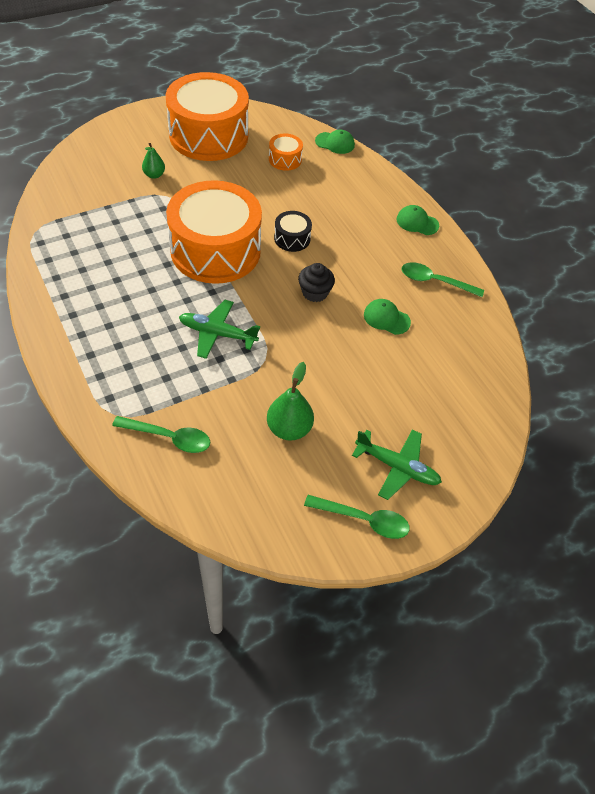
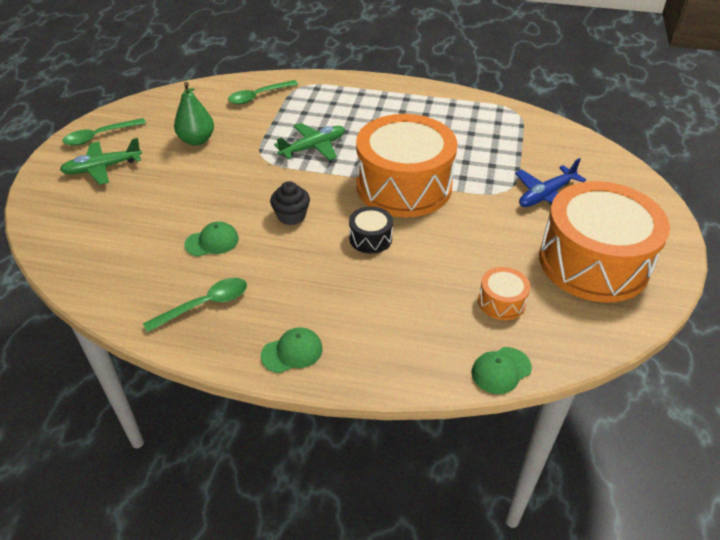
camera: 135 degrees right, 10 degrees down
(154, 175) = (546, 195): green pear -> blue plane

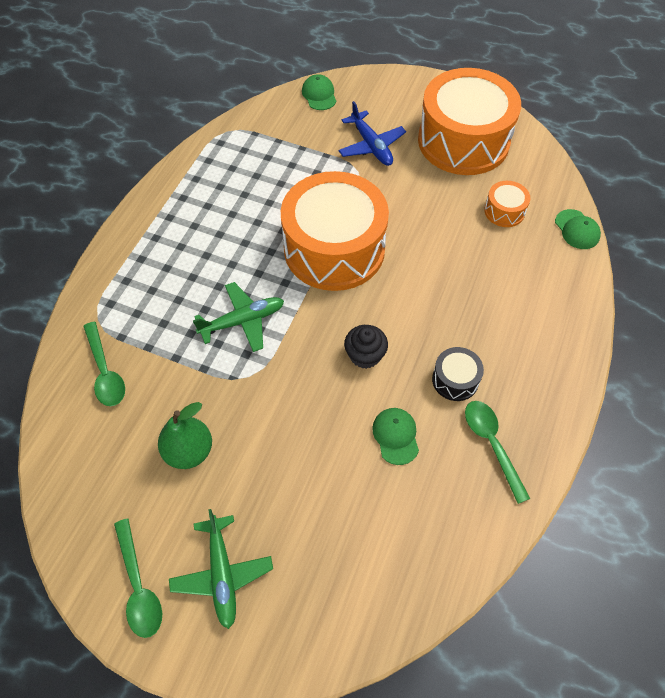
camera: 80 degrees left, 15 degrees up
(292, 352) = (555, 372): green cap -> green cap (319, 95)
(313, 147) = (243, 321): green plane -> green plane turned 90 degrees clockwise
(370, 238) = (411, 290): black drum -> black drum (455, 380)

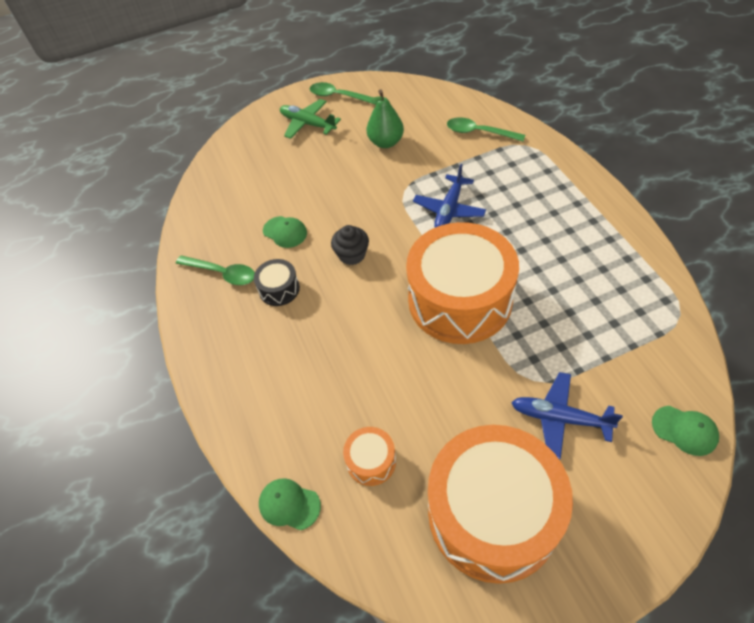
camera: 140 degrees right, 5 degrees down
(243, 321) = (449, 210): green plane -> blue plane

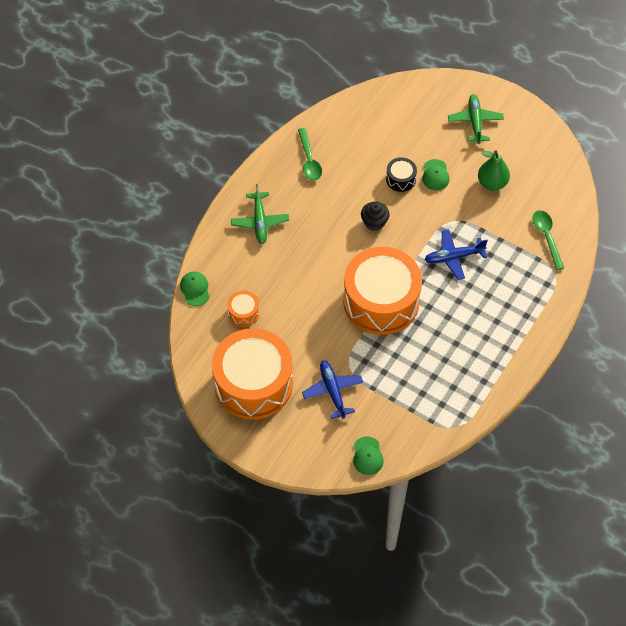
camera: 50 degrees right, 5 degrees up
(256, 366) = (260, 222): none -> green plane
(279, 289) = (319, 199): black drum -> black drum (400, 179)
(285, 232) = (365, 173): green cap -> green cap (435, 175)
(338, 96) = (520, 123): green spoon -> none

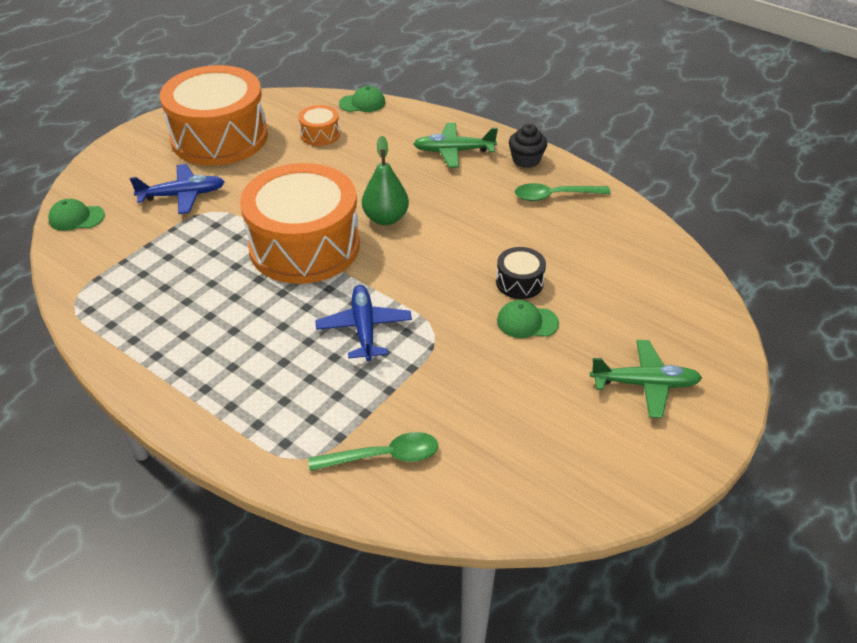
camera: 95 degrees right, 15 degrees down
(374, 222) = (441, 249): black cupcake -> black cupcake (526, 160)
(492, 183) = (508, 392): green pear -> green pear (386, 218)

